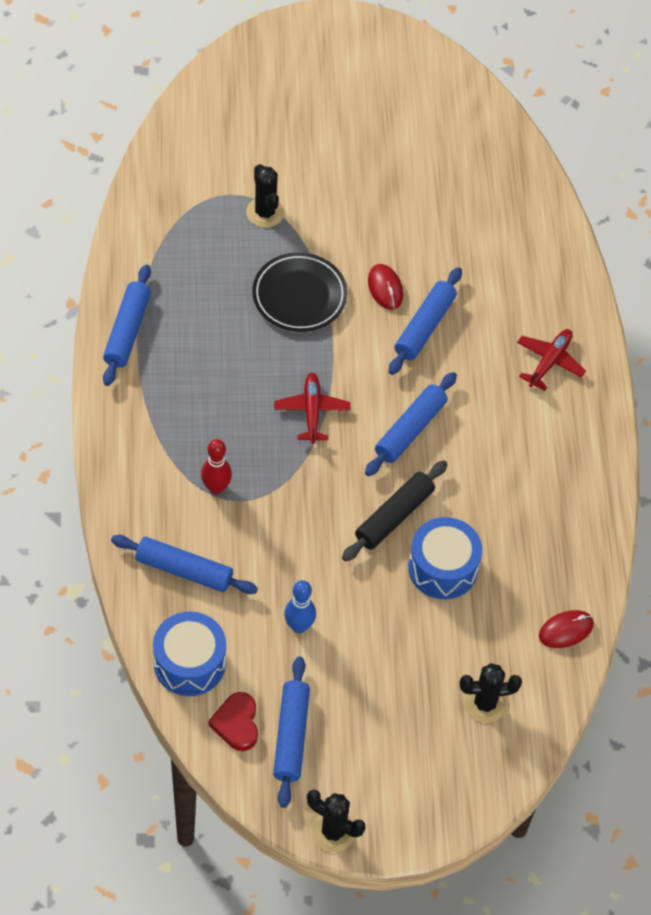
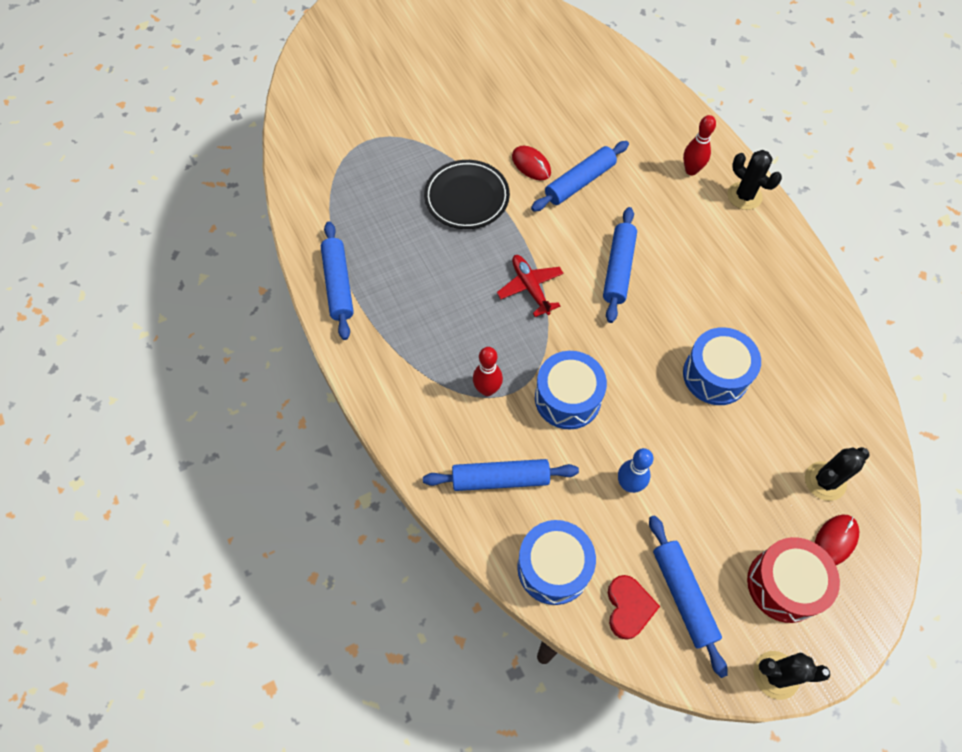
camera: 20 degrees left, 5 degrees up
(236, 724) = (628, 608): red heart -> red heart turned 150 degrees counterclockwise
(265, 212) = (402, 143): black cactus -> black cactus (744, 196)
(287, 528) = (567, 398): none -> blue drum
(388, 768) = (784, 584): none -> red drum
(394, 516) = (649, 348): black rolling pin -> none
(424, 327) = (579, 182): blue rolling pin -> blue rolling pin turned 45 degrees clockwise
(549, 362) = (691, 170): red plane -> red bowling pin
(566, 630) = (845, 384): red mouse -> red mouse (835, 540)

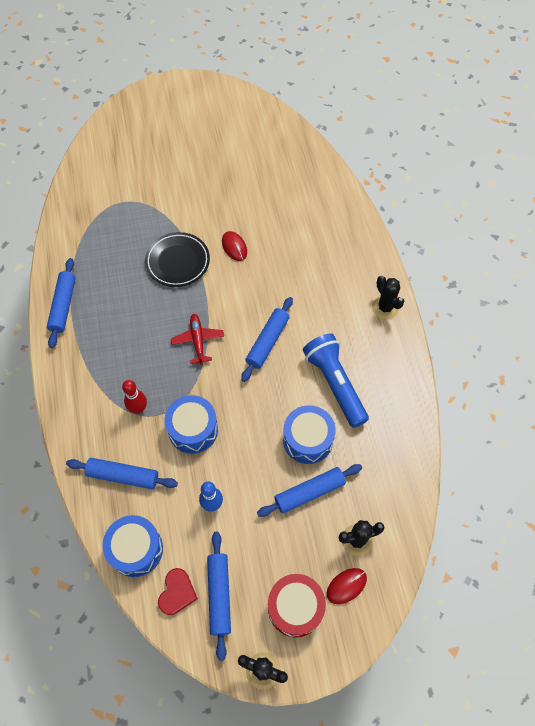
camera: 15 degrees right, 0 degrees up
(579, 182) = (265, 268): blue rolling pin -> blue rolling pin (309, 492)
(691, 170) = (352, 278): red bowling pin -> none
(721, 300) = (335, 384): none -> blue flashlight

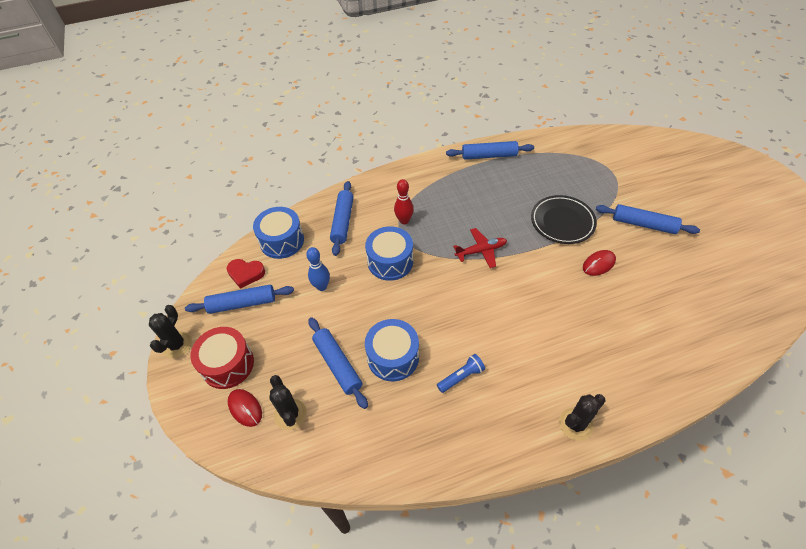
camera: 85 degrees right, 10 degrees down
(267, 342) = (495, 308): blue rolling pin -> blue rolling pin (643, 224)
(335, 384) = (461, 377): blue flashlight -> blue flashlight, size x0.49

